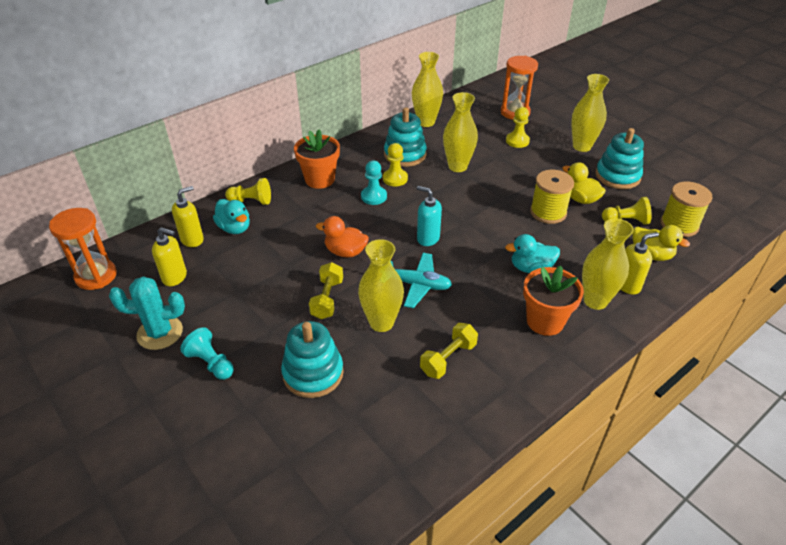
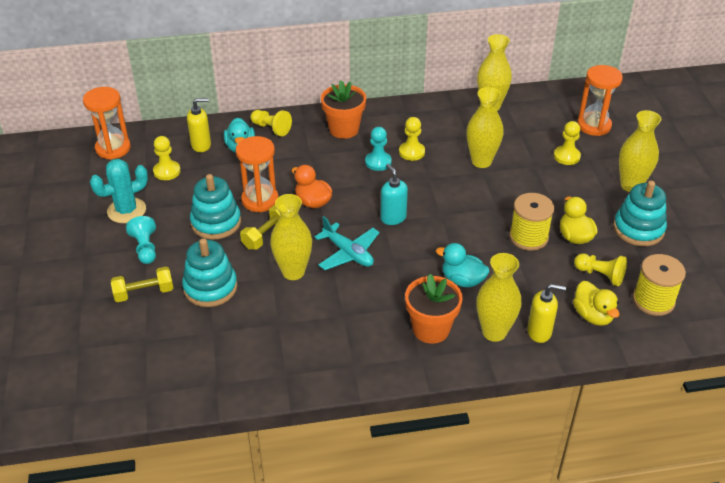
camera: 30 degrees right, 0 degrees up
(160, 333) = (126, 210): turquoise cactus -> turquoise cactus turned 60 degrees counterclockwise
(175, 277) = (167, 171): yellow soap dispenser -> yellow pawn
(293, 269) = (260, 200): none -> orange hourglass
(405, 155) = (441, 132): turquoise stacking toy -> turquoise stacking toy (216, 222)
(448, 359) = (322, 322): yellow dumbbell -> yellow dumbbell (144, 293)

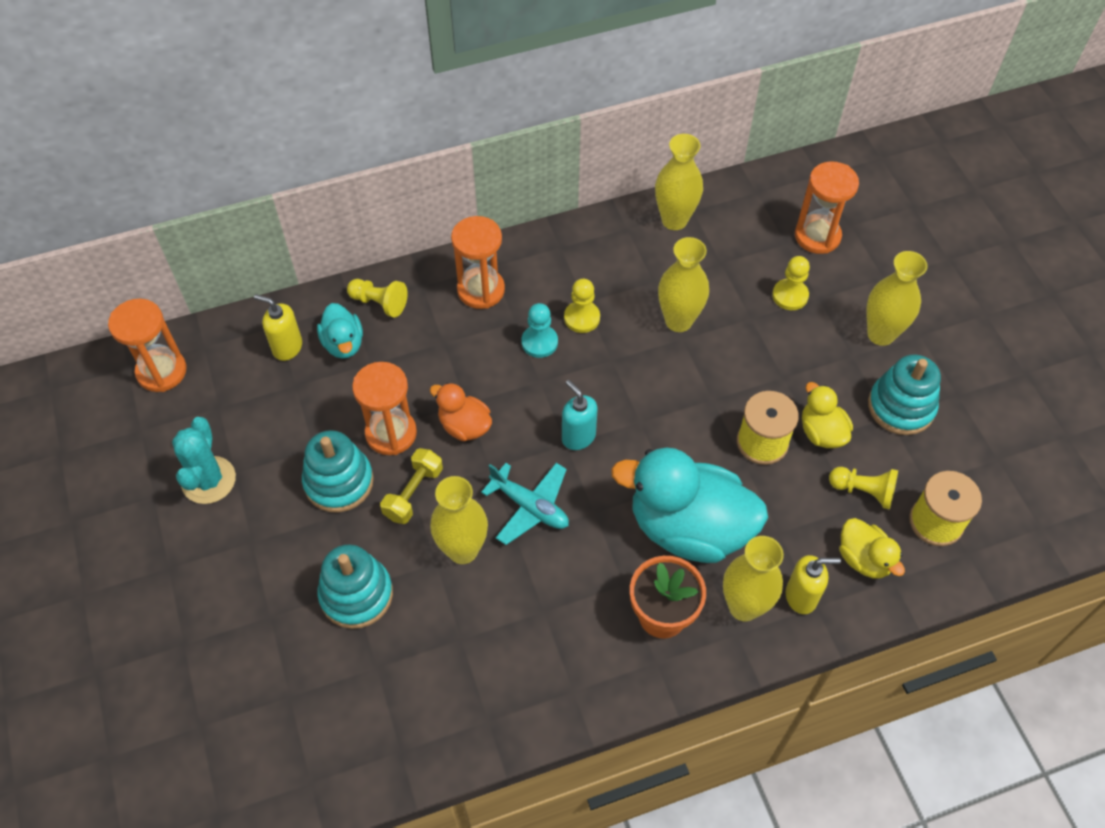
camera: 10 degrees left, 15 degrees up
(126, 210) = (208, 480): turquoise cactus -> turquoise cactus turned 45 degrees counterclockwise
(144, 293) = (267, 618): yellow dumbbell -> none
(145, 248) = (251, 542): turquoise pawn -> none
(167, 171) = (249, 402): yellow pawn -> none
(201, 145) = (287, 347): yellow soap dispenser -> yellow soap dispenser turned 135 degrees counterclockwise
(344, 129) = (481, 290): orange flower pot -> orange hourglass
(462, 280) = (688, 528): turquoise duck -> turquoise duck, size x2.05

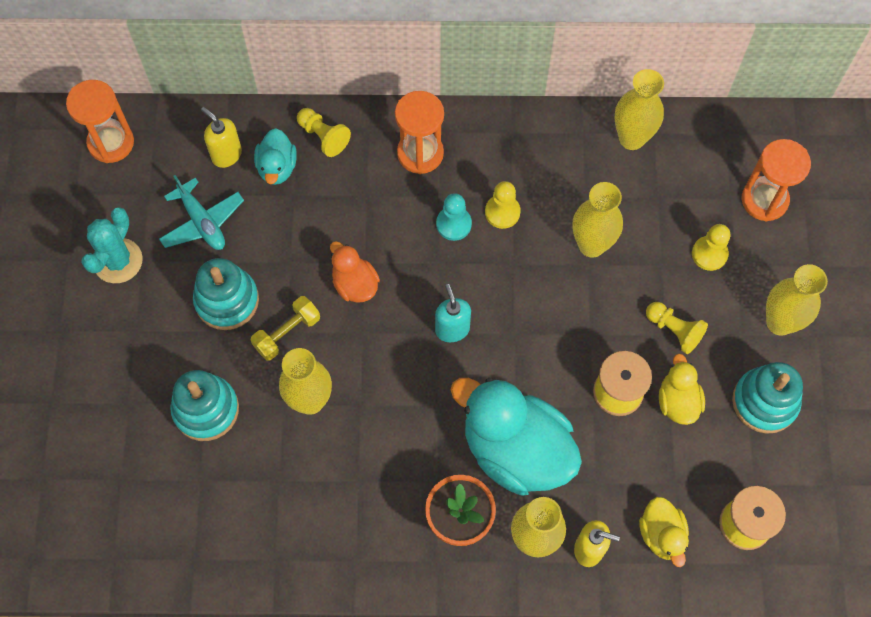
camera: 20 degrees right, 10 degrees up
(391, 433) = (288, 269): orange hourglass -> none
(530, 506) = (383, 381): turquoise plane -> turquoise plane (202, 222)
(863, 491) = (691, 471): yellow pawn -> yellow pawn (674, 330)

